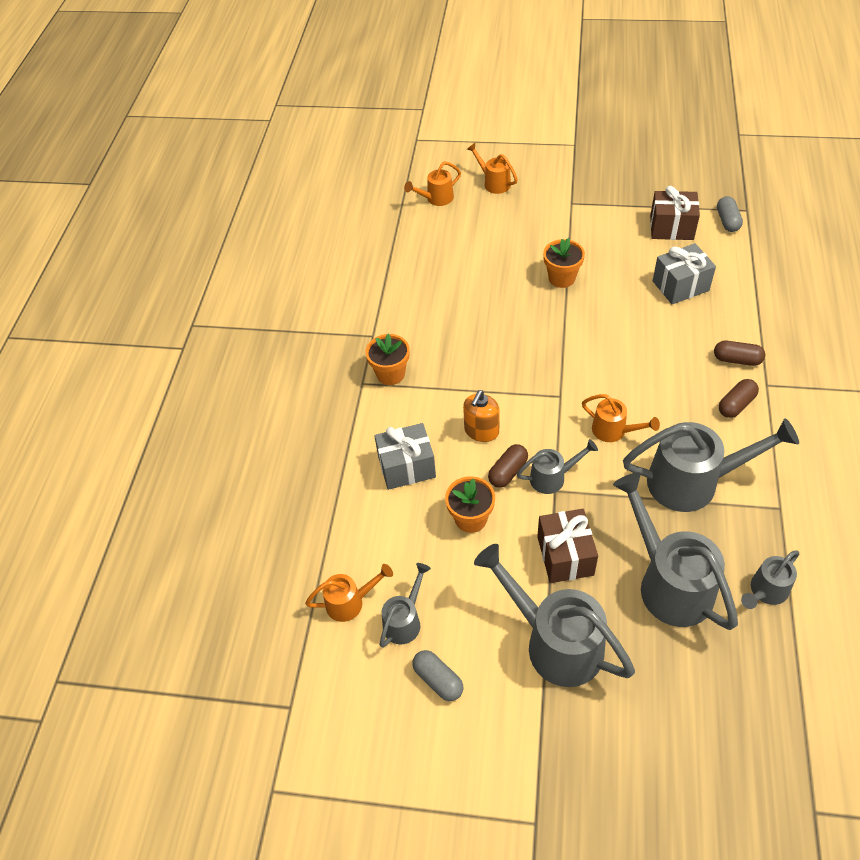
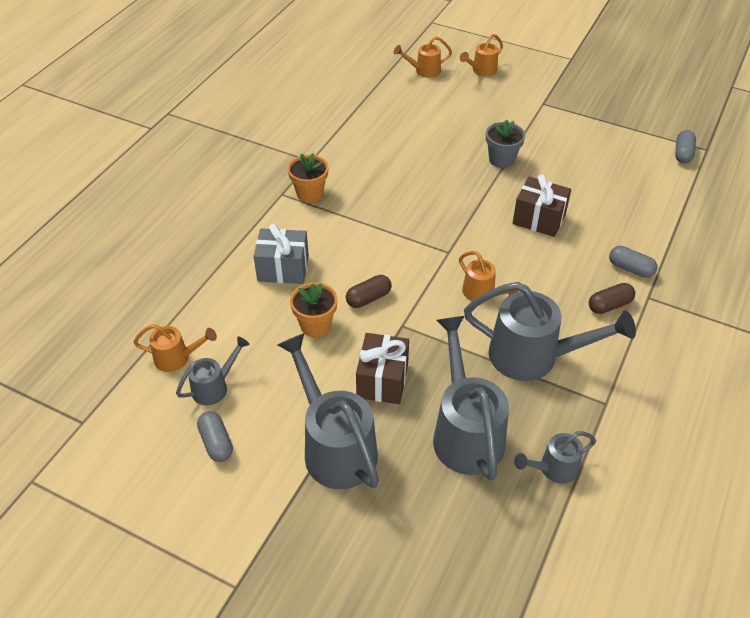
camera: 15 degrees right, 5 degrees down
(481, 431) = (363, 259): orange soap dispenser -> none
(494, 183) = (481, 71): orange watering can -> orange watering can turned 105 degrees counterclockwise
(552, 477) = (406, 314): grey watering can -> none
(561, 278) = (501, 160): orange flower pot -> grey flower pot
(671, 228) = (626, 146): brown gift -> brown gift (539, 219)
(680, 286) = (609, 194): grey gift -> none
(737, 360) = (630, 269): brown capsule -> grey capsule

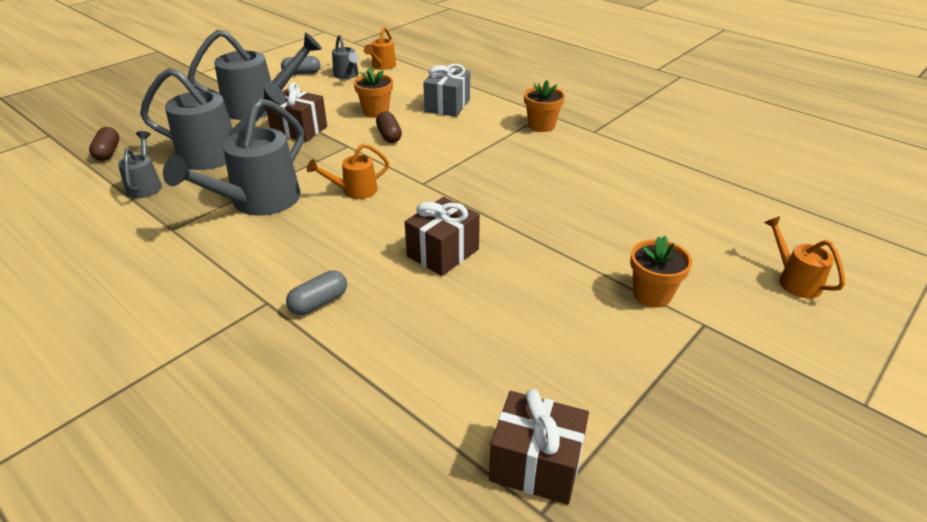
camera: 105 degrees right, 10 degrees down
(424, 71) = (784, 227): orange watering can -> none
(501, 160) = (567, 250): grey flower pot -> none
(527, 122) = (652, 294): none -> orange flower pot
(609, 305) = (278, 267): brown capsule -> brown capsule (108, 152)
(683, 154) = (536, 464): grey capsule -> brown gift

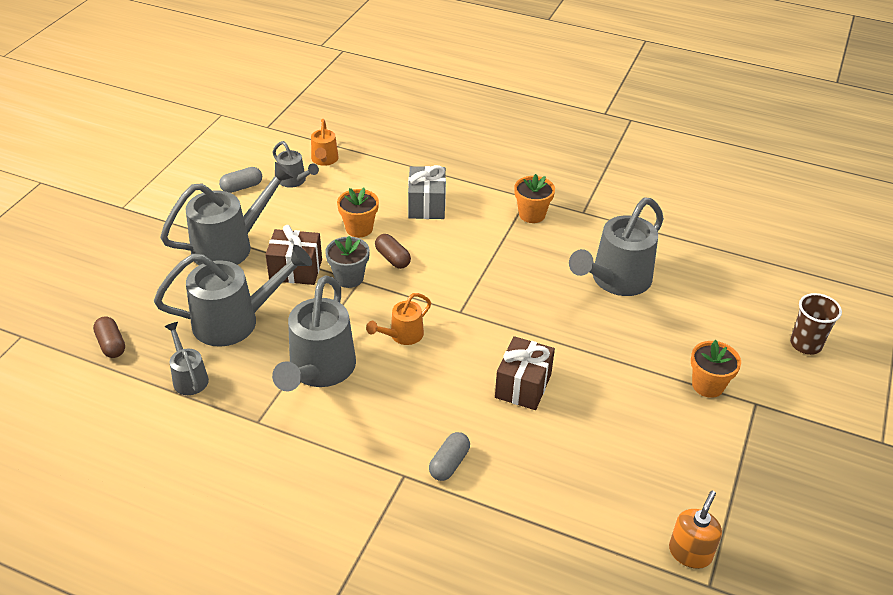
camera: 20 degrees left, 5 degrees up
(340, 142) = (349, 278): none -> grey flower pot
(536, 464) = (690, 553): brown gift -> orange soap dispenser
(596, 186) = (615, 280): none -> grey watering can
(794, 280) = (805, 344): orange watering can -> brown cup

